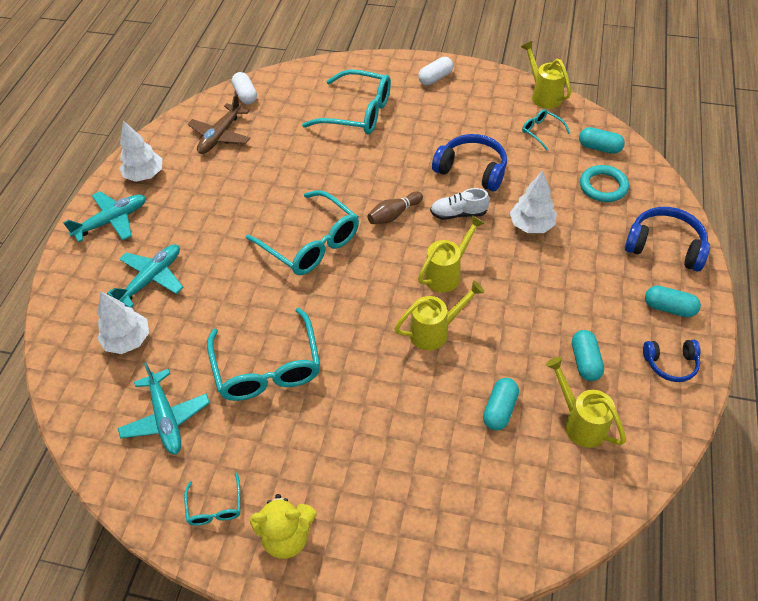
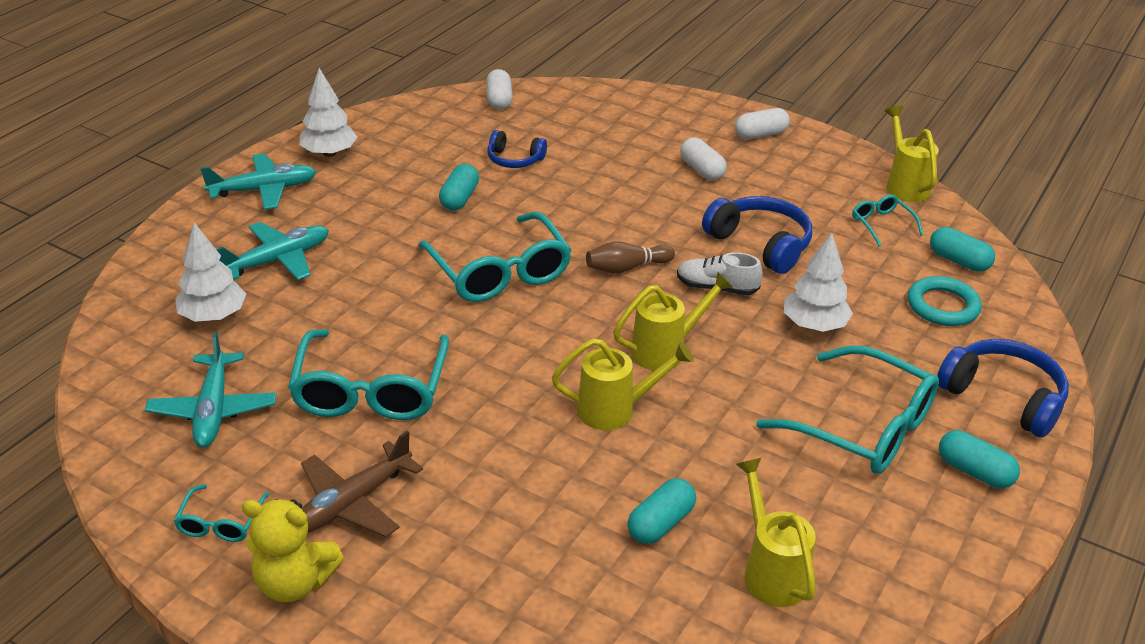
camera: 15 degrees right, 15 degrees down
(220, 136) = (445, 134): brown plane -> brown plane (352, 503)
(358, 113) = (636, 149): turquoise glasses -> turquoise glasses (864, 427)
(409, 119) = (702, 170): none -> white capsule
(585, 361) = (814, 501): turquoise capsule -> turquoise capsule (459, 198)
(670, 363) = (944, 539): blue headphones -> blue headphones (514, 159)

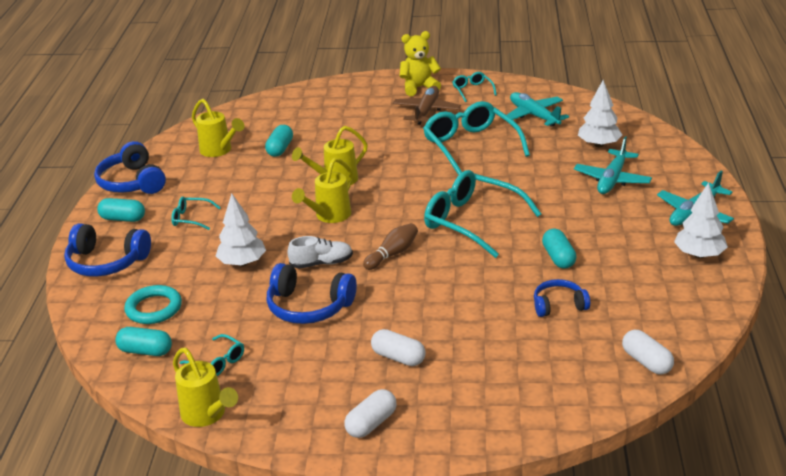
camera: 155 degrees right, 5 degrees down
(864, 427) = (191, 218): turquoise glasses -> turquoise glasses, size x0.47
(951, 555) = (132, 182): none -> blue headphones

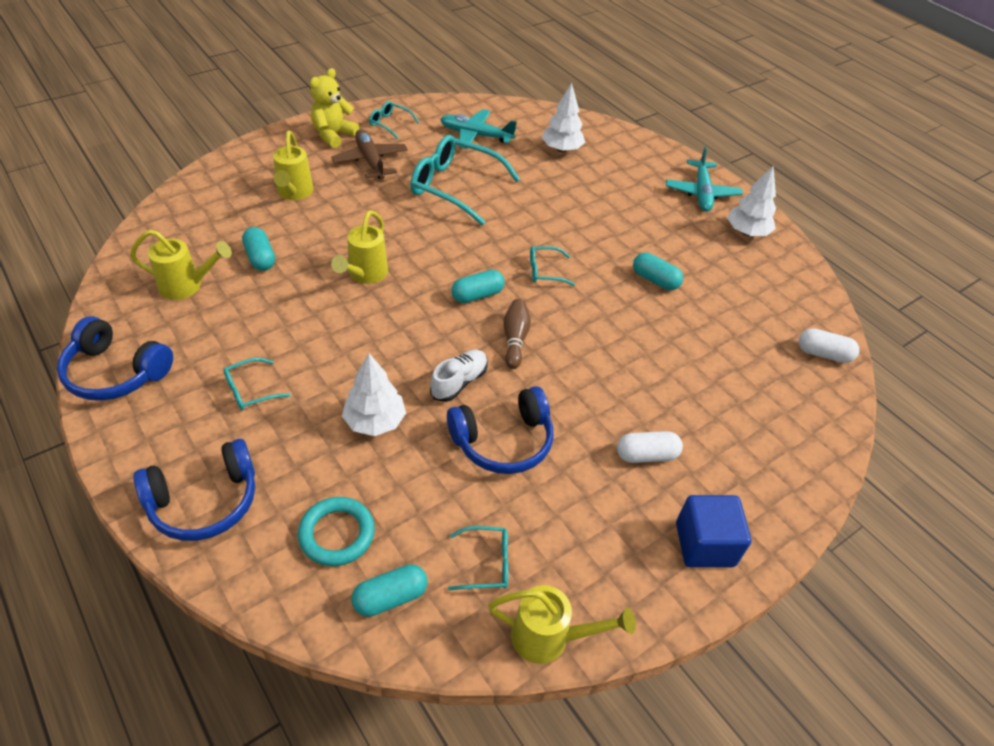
camera: 45 degrees left, 15 degrees up
(123, 219) = (159, 429): turquoise capsule -> turquoise capsule (477, 295)
(329, 216) = (405, 321): yellow watering can -> yellow watering can (294, 193)
(371, 423) = (704, 544): white capsule -> blue cube
(471, 221) = (544, 271): turquoise glasses -> turquoise glasses, size x0.47
(559, 305) = (707, 329): blue headphones -> none
(612, 179) = (609, 182): turquoise plane -> none

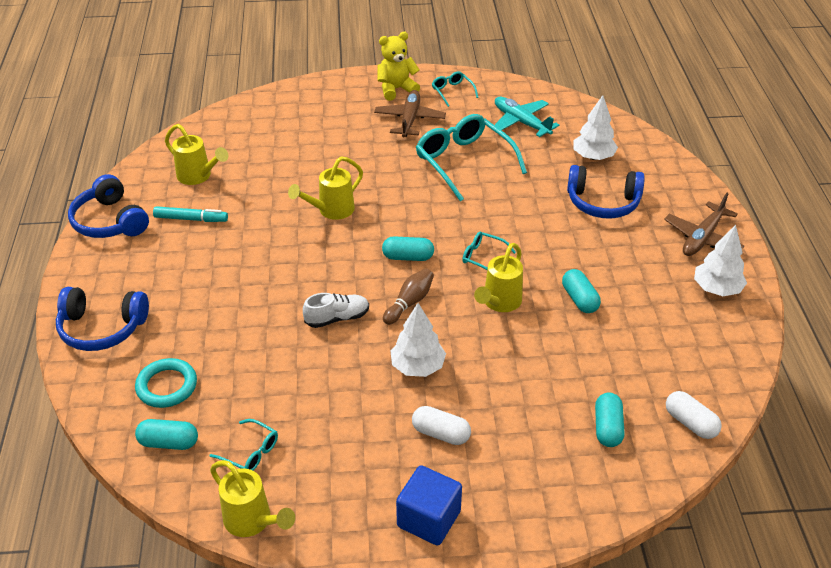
camera: 35 degrees right, 5 degrees down
(216, 335) = (191, 219): none -> turquoise marker
(250, 390) = (184, 266): turquoise glasses -> none
(260, 258) = (264, 172): turquoise capsule -> turquoise capsule (607, 428)
(294, 193) = (328, 129): yellow watering can -> yellow watering can (499, 303)
(375, 421) = (252, 321): white tree -> white tree (417, 366)
(503, 441) = (334, 374): blue headphones -> blue headphones (603, 202)
(701, 193) = (702, 238): turquoise plane -> brown plane

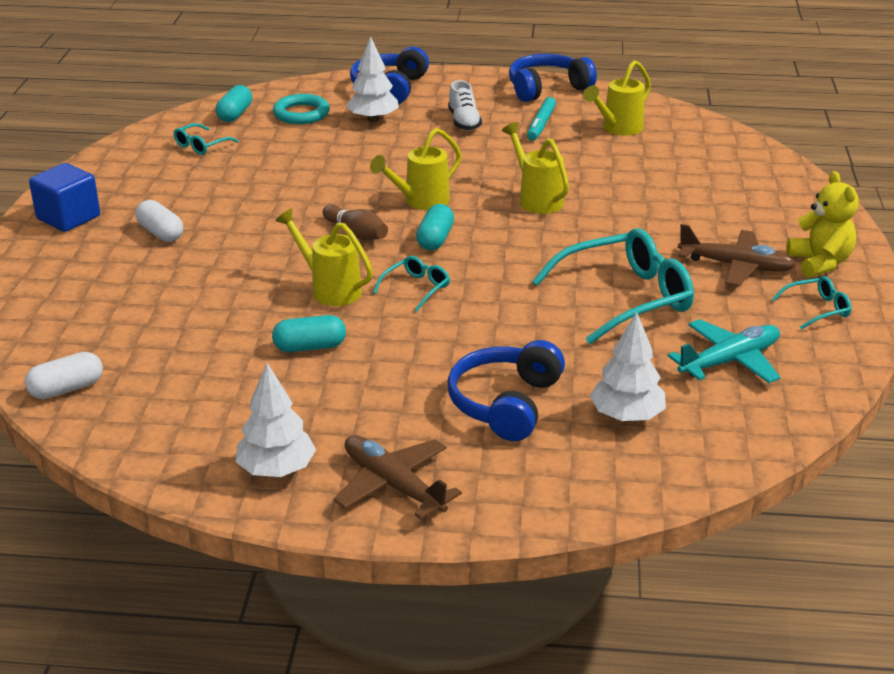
camera: 100 degrees right, 10 degrees down
(252, 521) = (128, 144): yellow watering can -> yellow watering can (421, 201)
(337, 318) = (351, 192): white shoe -> white shoe (464, 122)
(417, 366) = (257, 229): white tree -> white tree (373, 119)
(441, 433) = (160, 233): white capsule -> white capsule turned 75 degrees counterclockwise
(607, 428) = (100, 330): turquoise capsule -> none

